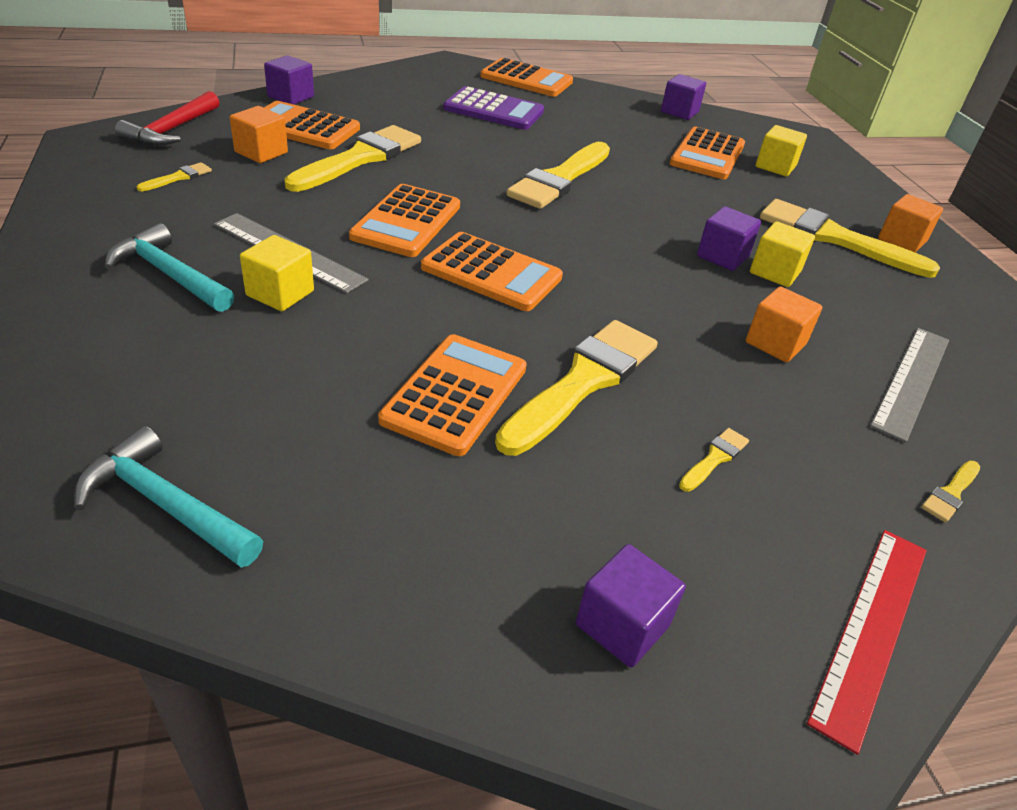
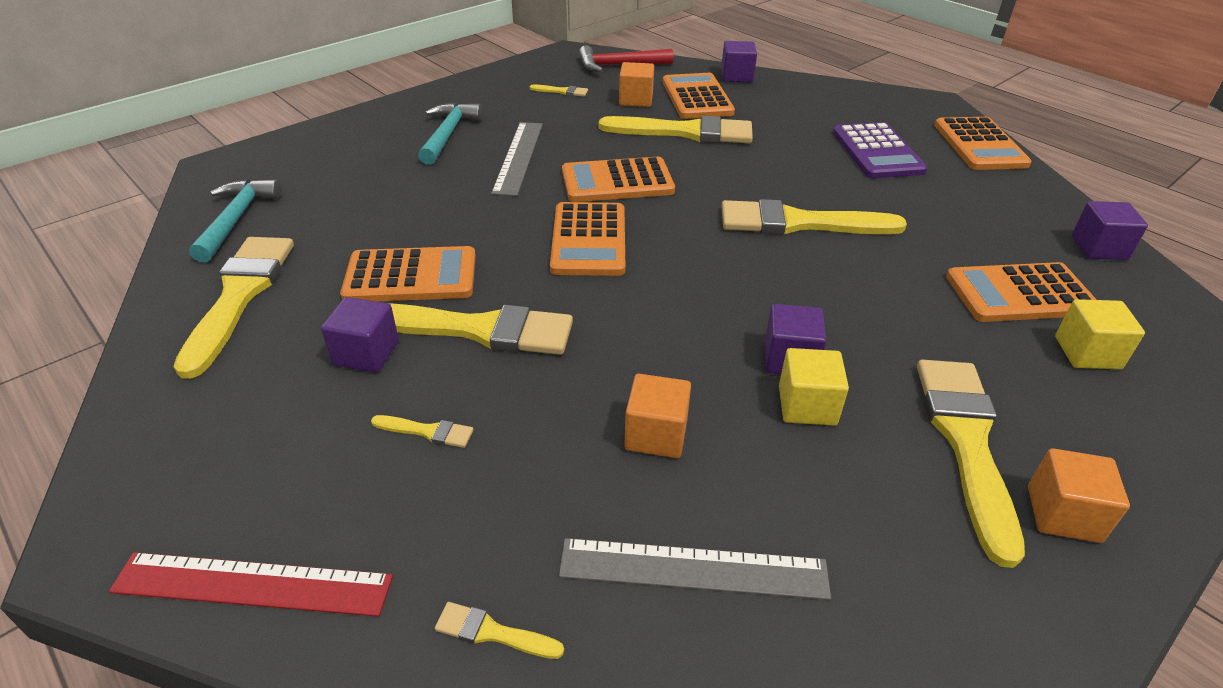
camera: 65 degrees right, 0 degrees up
(280, 293) = (466, 173): yellow cube -> none
(373, 541) = (239, 296): none -> yellow brush
(622, 625) = (205, 426): purple cube -> purple cube (366, 353)

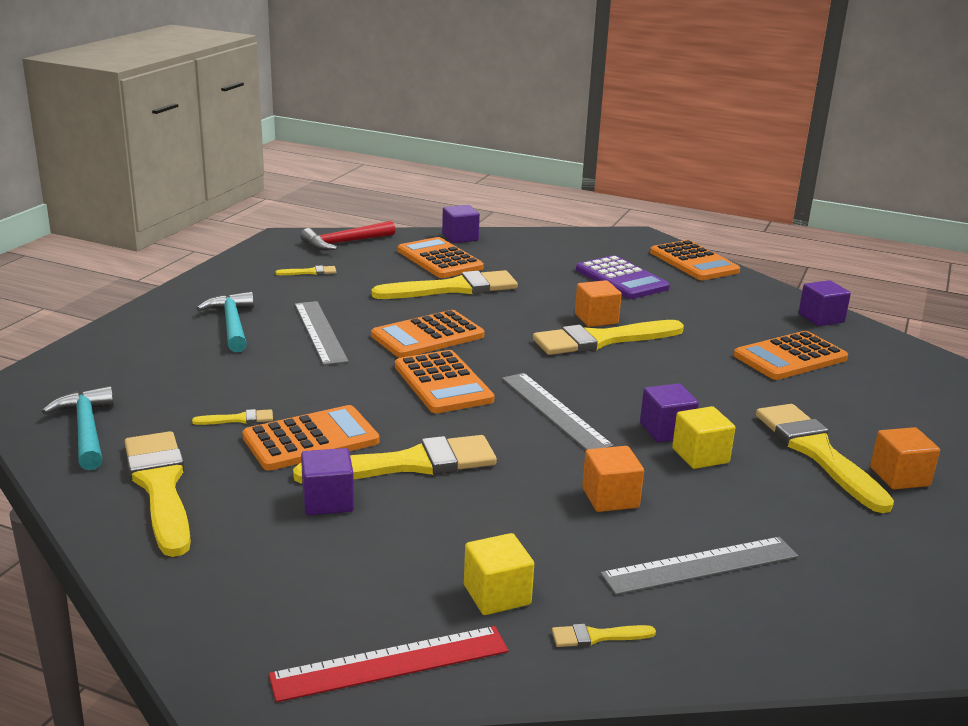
camera: 25 degrees left, 15 degrees down
(427, 431) = (434, 538): yellow brush -> yellow brush (238, 419)
(636, 100) = (386, 269): orange cube -> orange cube (596, 319)
(679, 301) = (554, 411): none -> grey ruler
(1087, 353) = (855, 384): yellow cube -> yellow cube (497, 595)

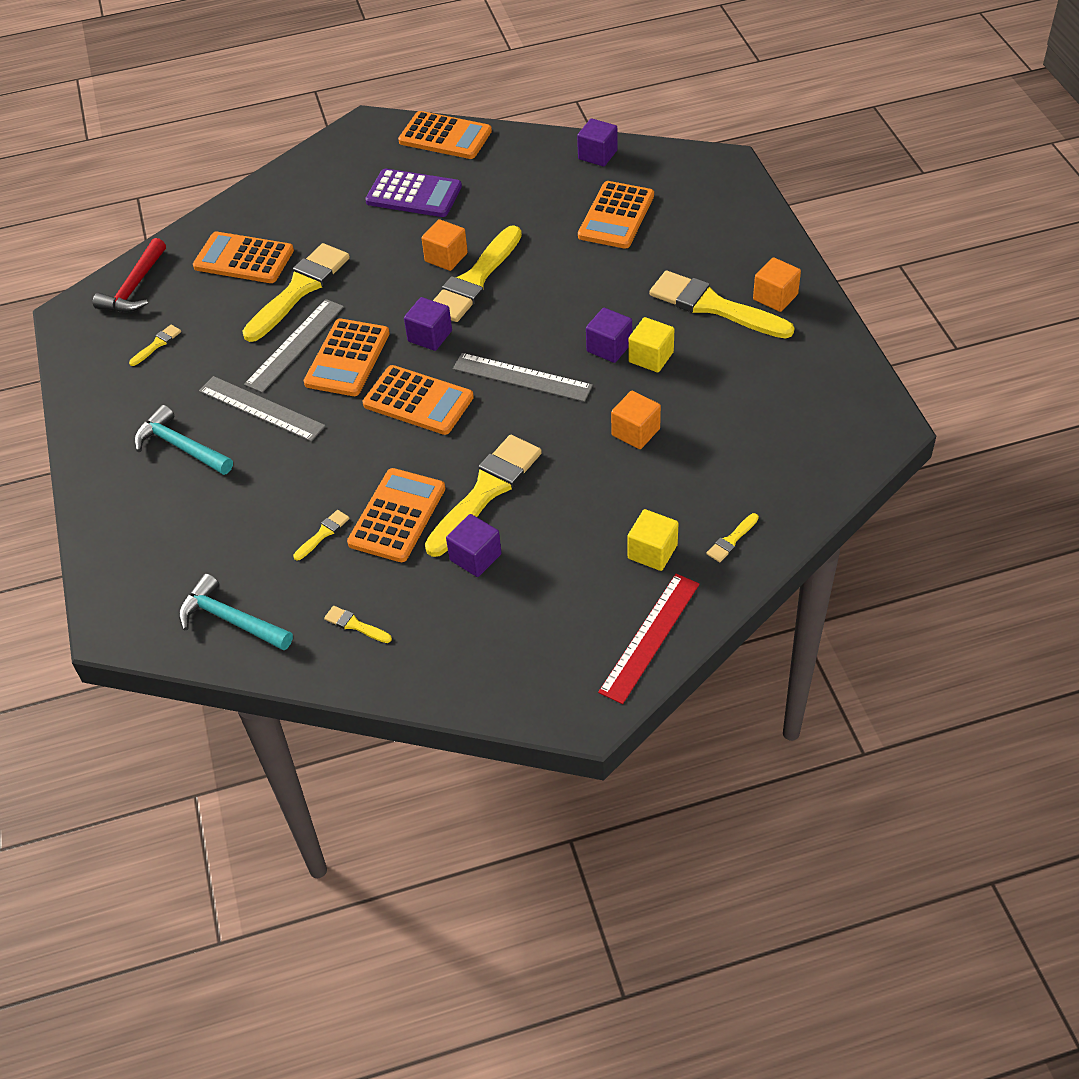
camera: 35 degrees left, 25 degrees up
(160, 487) = (355, 625): yellow brush -> yellow brush, size x0.42
(460, 237) = (224, 218): purple cube -> purple cube (430, 336)
(700, 565) = (734, 450): grey ruler -> grey ruler (295, 345)

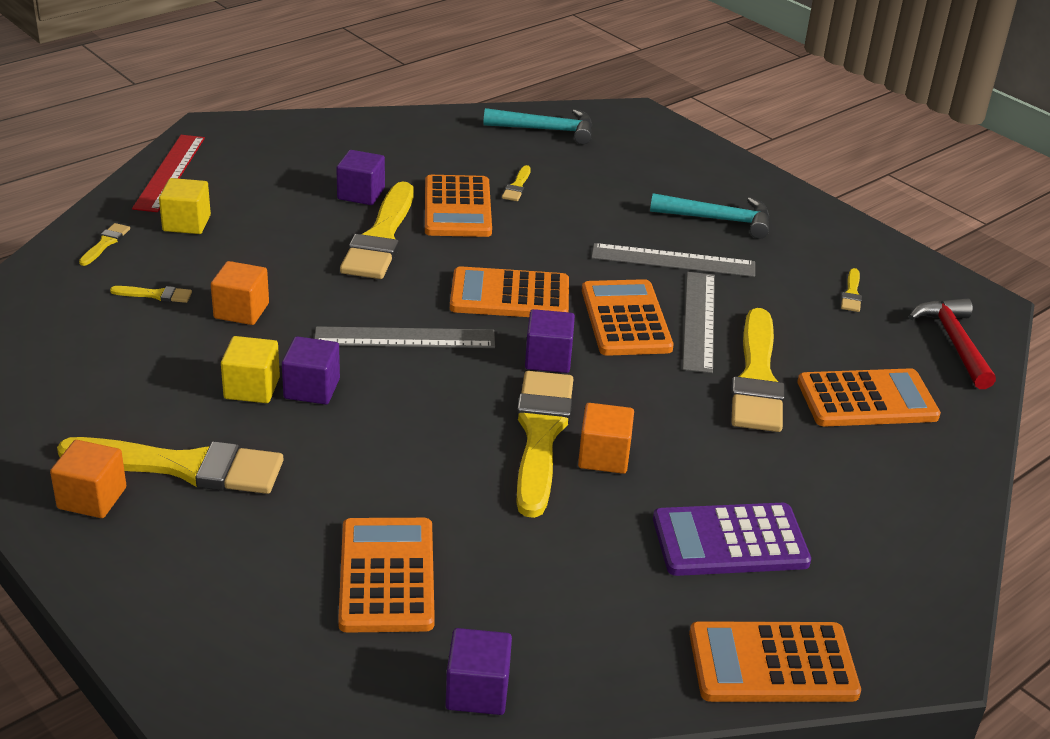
camera: 150 degrees right, 15 degrees down
(355, 625) = (439, 142): yellow brush -> yellow brush (156, 295)

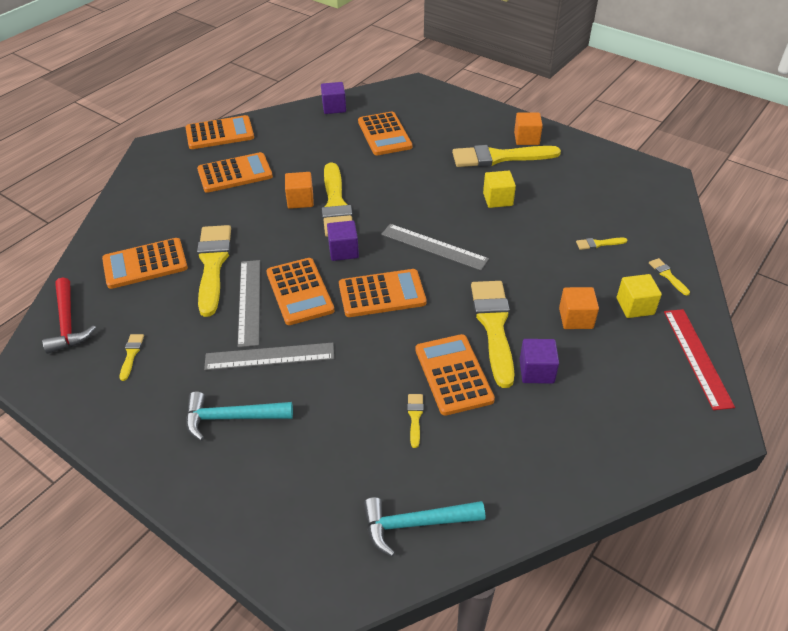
camera: 170 degrees right, 10 degrees up
(105, 243) = (667, 275): yellow brush -> yellow brush turned 150 degrees clockwise
(241, 311) = (540, 244): orange cube -> orange cube (576, 318)
(312, 389) = (467, 205): purple cube -> none
(405, 338) = (434, 246): grey ruler -> grey ruler turned 45 degrees clockwise
(730, 541) = (235, 173): purple calculator -> orange calculator

